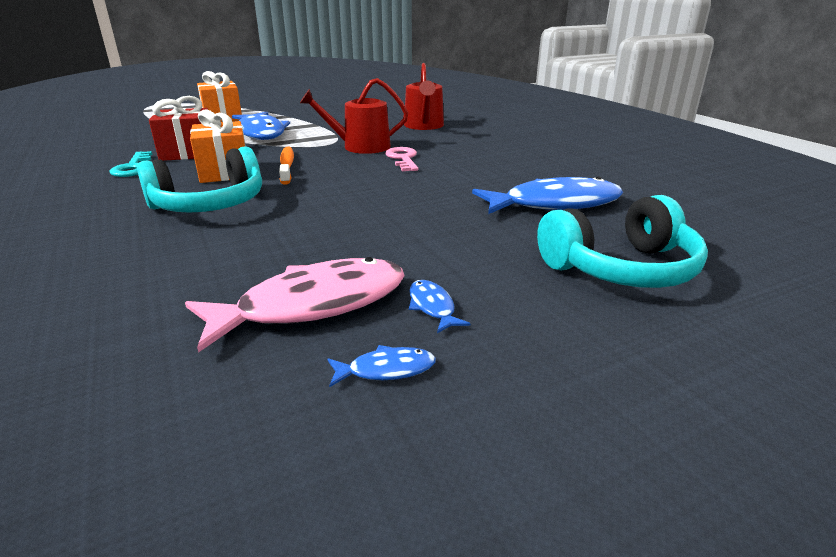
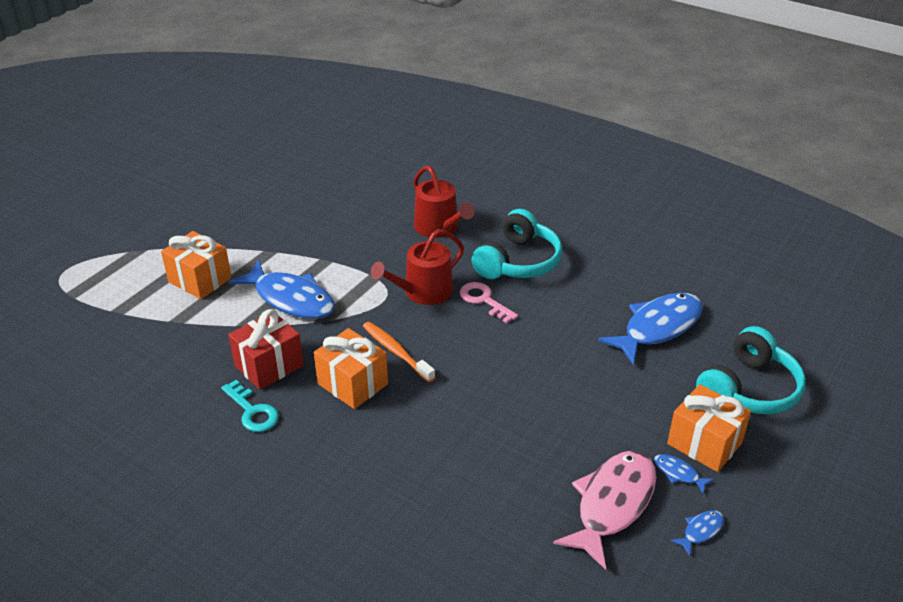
camera: 30 degrees left, 10 degrees up
(210, 205) = (407, 435): turquoise headphones -> turquoise headphones (518, 261)
(502, 293) = (704, 443): none -> orange gift

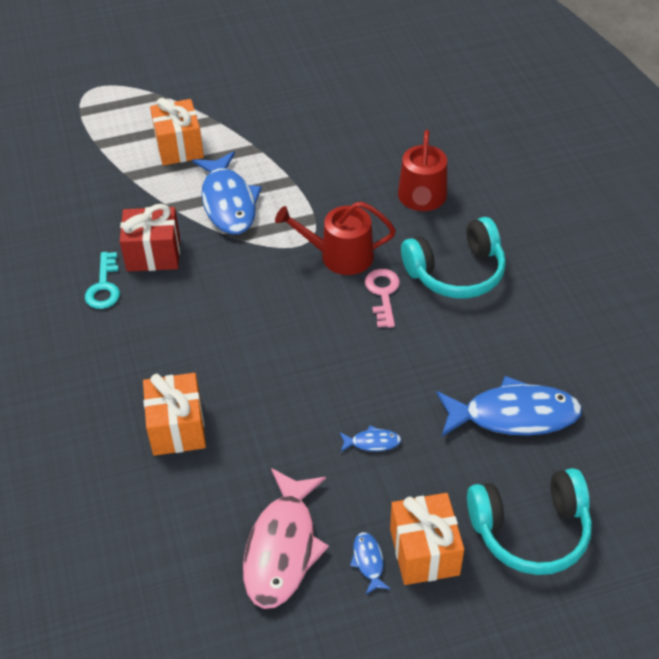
camera: 40 degrees right, 10 degrees up
(352, 384) = (197, 308): orange gift -> orange gift (177, 428)
(396, 352) = (259, 299): orange toothbrush -> none
(612, 504) = (282, 548): pink fish -> pink fish turned 120 degrees clockwise
(701, 531) = (327, 624): blue fish -> blue fish (372, 442)

